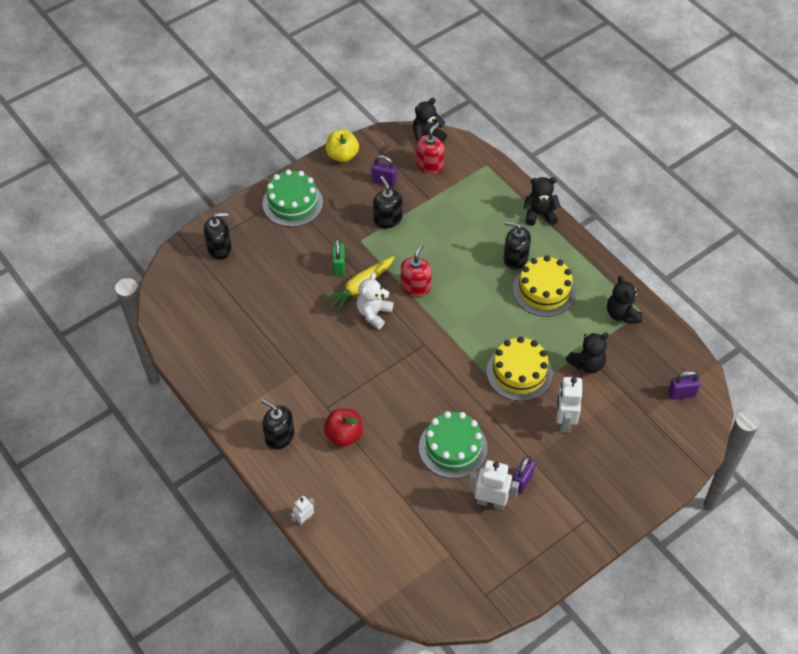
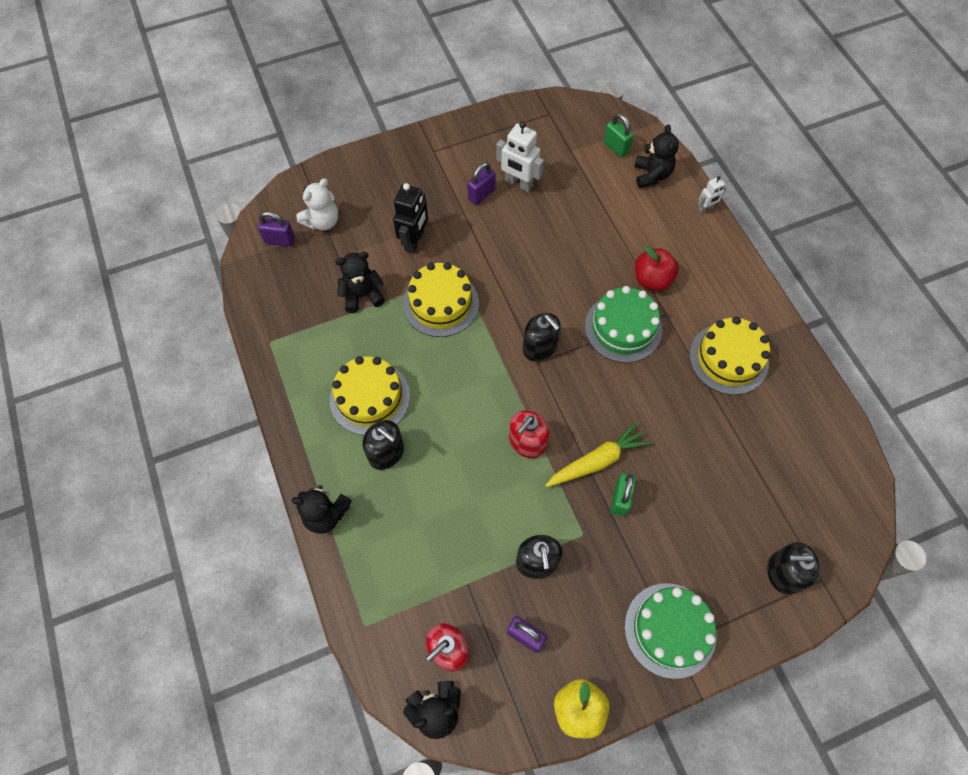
camera: 165 degrees left, 10 degrees up
(269, 382) = (728, 358): none -> yellow cake
(279, 436) = (722, 294): black soap dispenser -> black soap dispenser (540, 347)
(374, 313) = (588, 417): white teddy bear -> white teddy bear (322, 221)
(405, 568) = (615, 147): none -> green padlock
(453, 447) = (539, 241): green cake -> green cake (623, 328)
(564, 421) = (414, 241): white robot -> black robot
(622, 314) = (293, 344): black teddy bear -> black teddy bear (651, 175)

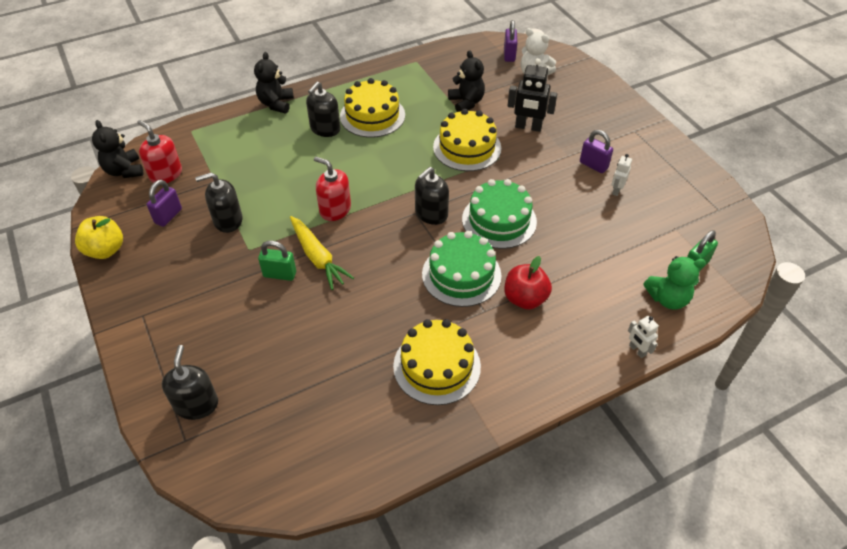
camera: 85 degrees right, 15 degrees down
(518, 183) = (616, 190): white robot -> white robot, size x0.56
(651, 175) = (667, 298): black teddy bear -> green teddy bear
(670, 630) = (157, 310): green cake -> green cake (499, 220)

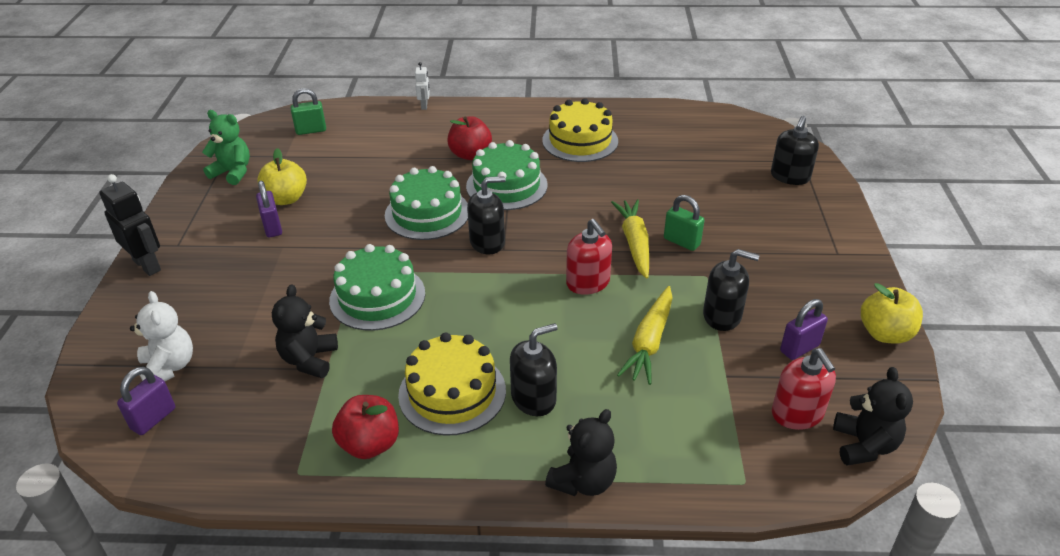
camera: 150 degrees left, 10 degrees down
(272, 184) = (649, 342): none -> yellow carrot
(394, 82) = (370, 444): none -> red apple
(467, 147) = (377, 297): yellow cake -> green cake
(528, 127) = (279, 294): black robot -> black robot (147, 265)
(616, 190) = (286, 199): white robot -> yellow apple
(667, 298) = (362, 121): green teddy bear -> green teddy bear (233, 172)

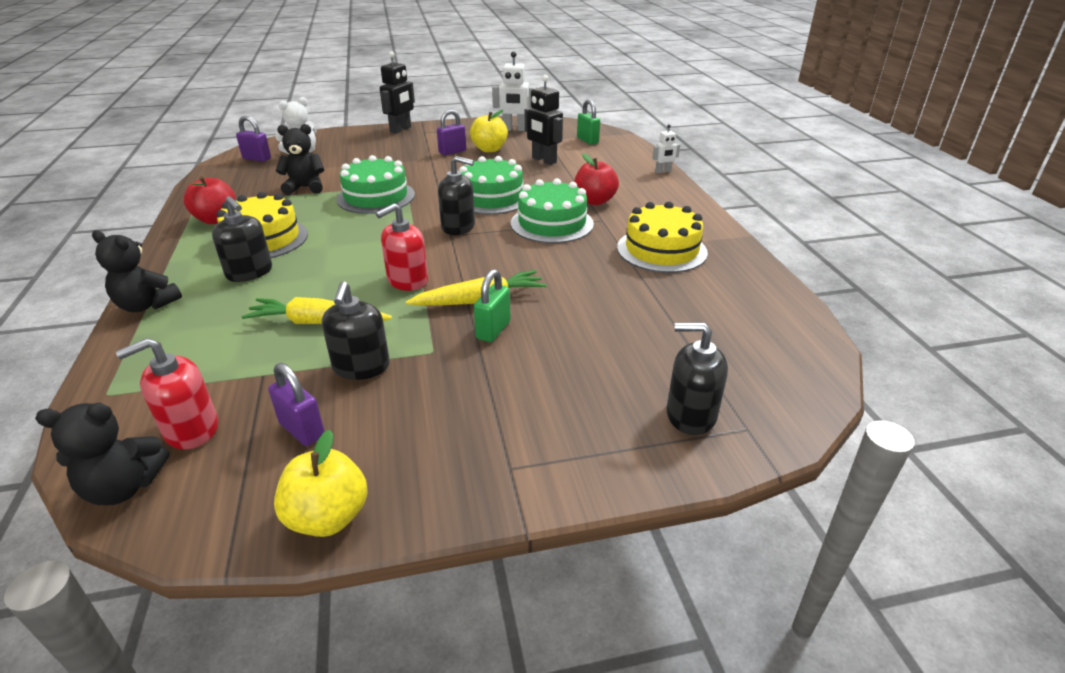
camera: 75 degrees right, 5 degrees down
(233, 172) = (514, 129): green teddy bear -> white robot
(348, 167) = (544, 160): none -> black robot
(487, 242) = (458, 227): black soap dispenser -> black soap dispenser turned 45 degrees counterclockwise

